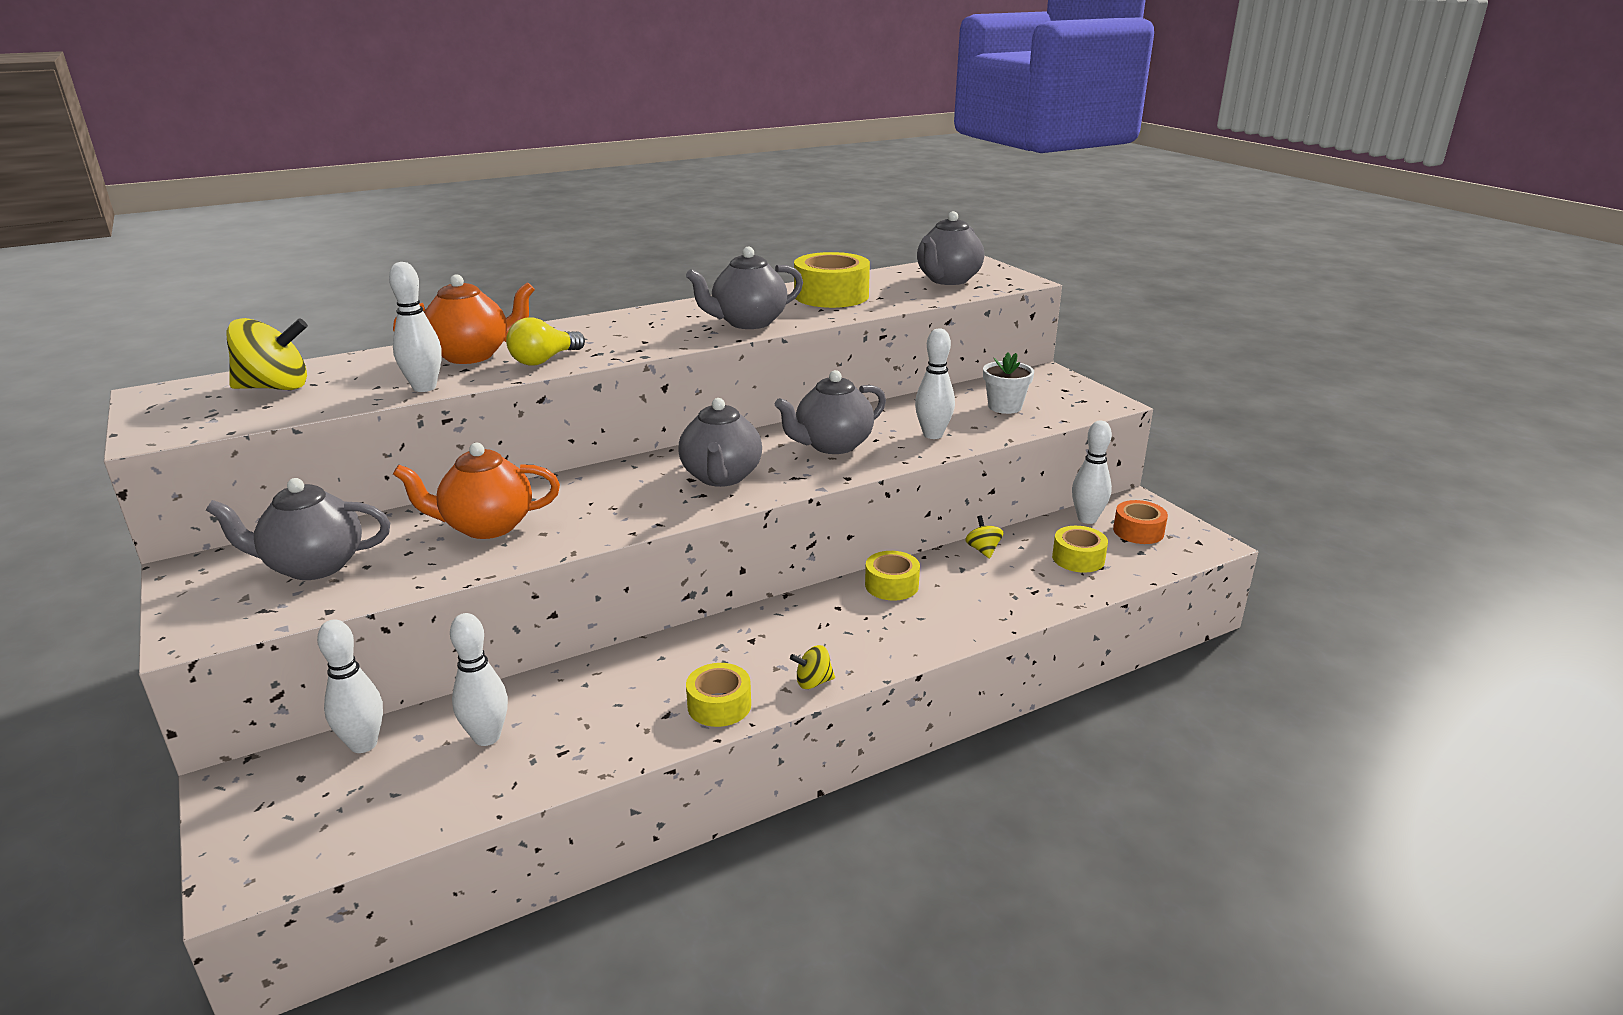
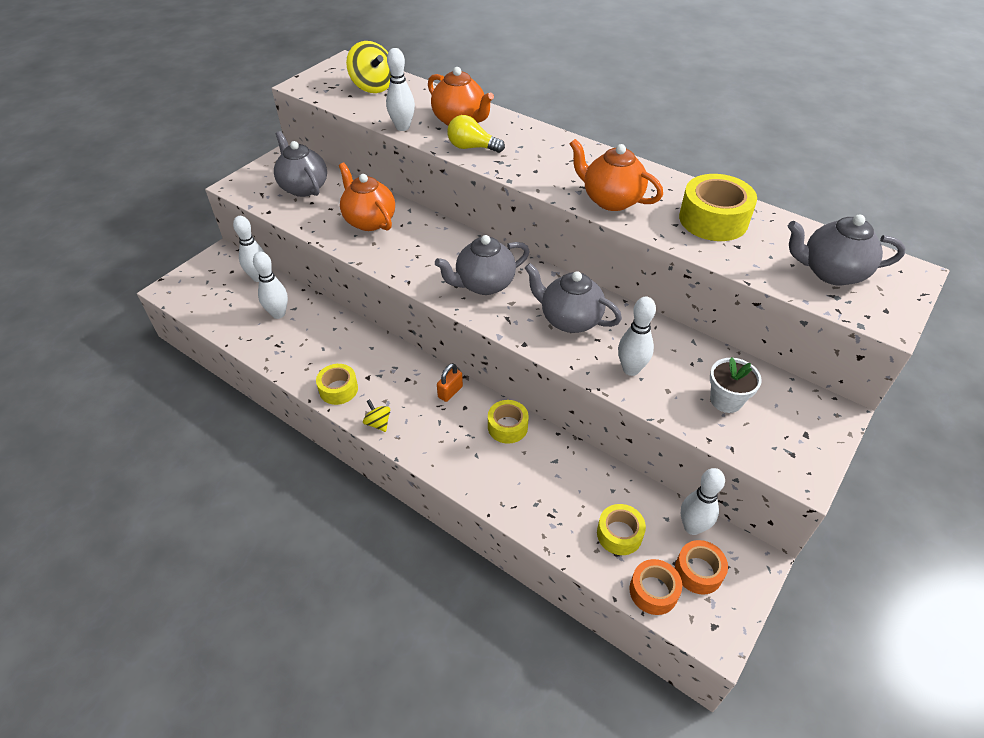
camera: 65 degrees right, 20 degrees up
(748, 322) = (611, 200): grey teapot -> orange teapot
(803, 611) = (450, 392): none -> orange padlock
(983, 550) = (590, 466): yellow spinning top -> none
(1152, 560) = (653, 591): none -> orange tape

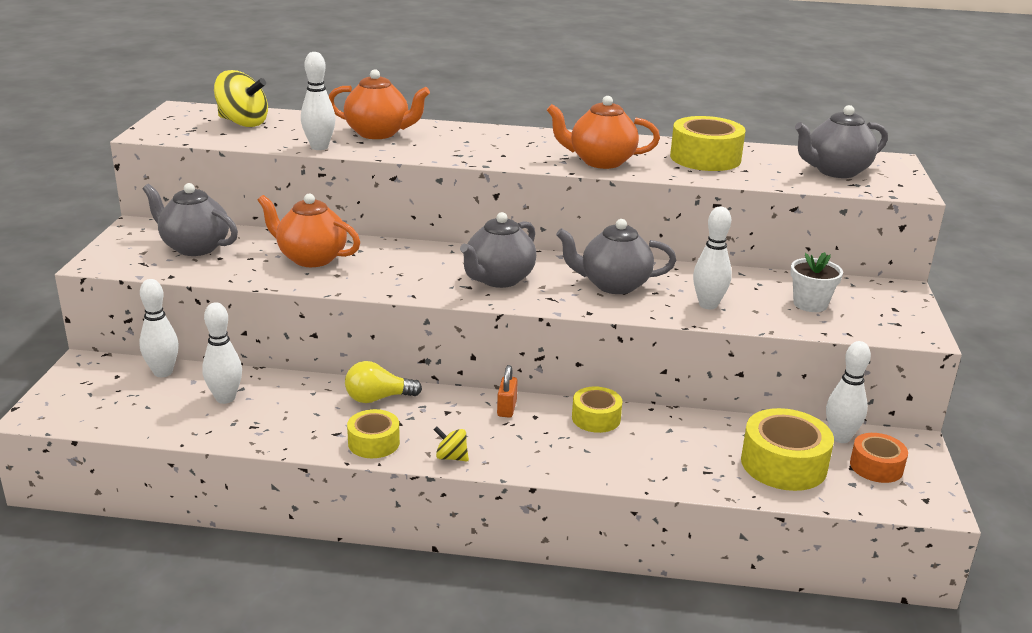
camera: 30 degrees left, 20 degrees down
(472, 147) = (416, 150): yellow light bulb -> yellow light bulb (378, 398)
(619, 534) = (783, 464): yellow tape -> yellow tape, size x1.64
(653, 591) = (853, 494): orange tape -> none

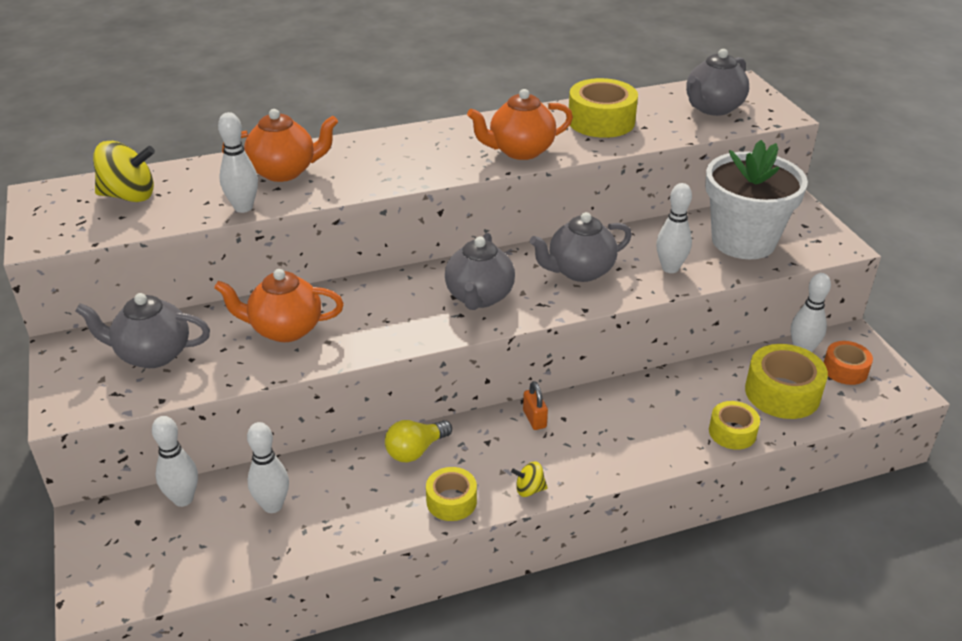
camera: 25 degrees left, 10 degrees up
(596, 418) = (613, 401): yellow tape -> yellow tape (732, 432)
(810, 304) = (743, 241): white flower pot -> white flower pot, size x2.12

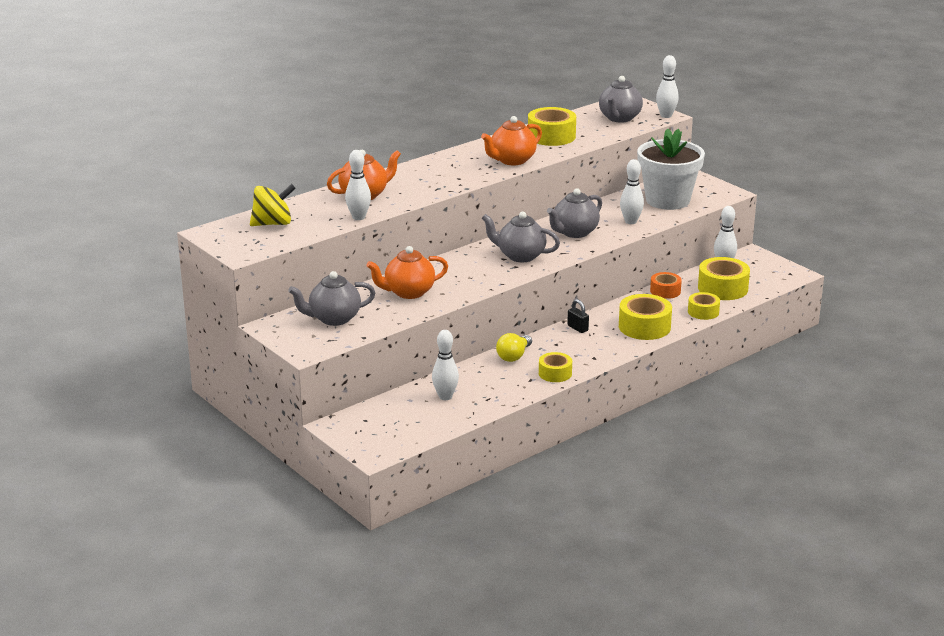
camera: 20 degrees left, 10 degrees down
(183, 499) = (384, 405): white bowling pin -> white bowling pin (666, 116)
(479, 297) = (520, 256): grey teapot -> grey teapot turned 120 degrees clockwise
(529, 489) = (598, 359): yellow spinning top -> none
(534, 419) = (577, 328): orange padlock -> black padlock
(631, 440) = (644, 327): none -> yellow tape
(845, 370) = (755, 270): orange tape -> orange tape (665, 291)

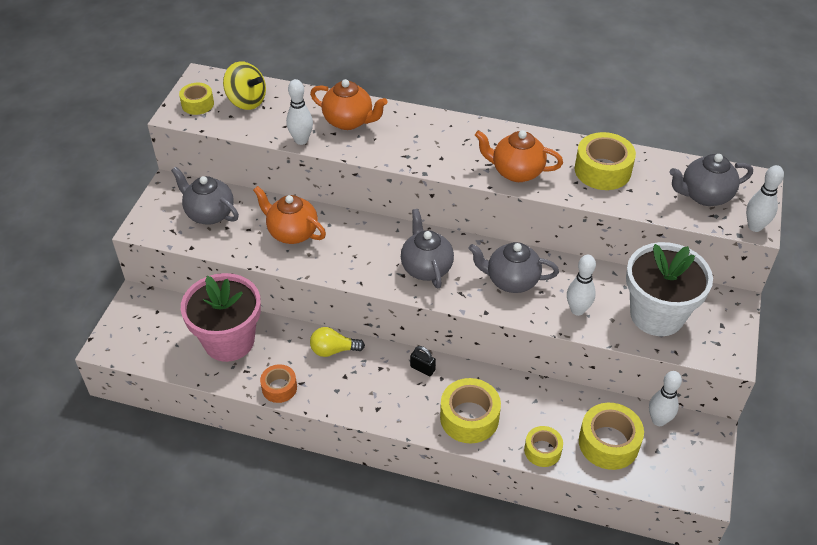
camera: 55 degrees right, 20 degrees up
(445, 397) = (229, 341): white bowling pin -> pink flower pot
(555, 373) = (325, 395): yellow tape -> yellow tape (197, 104)
(577, 328) = (422, 368): black padlock -> black padlock turned 75 degrees counterclockwise
(665, 291) = (557, 398): orange tape -> orange tape (279, 388)

